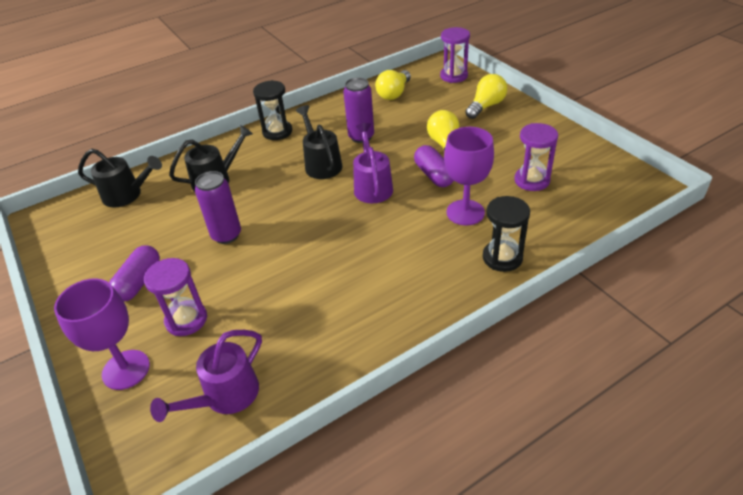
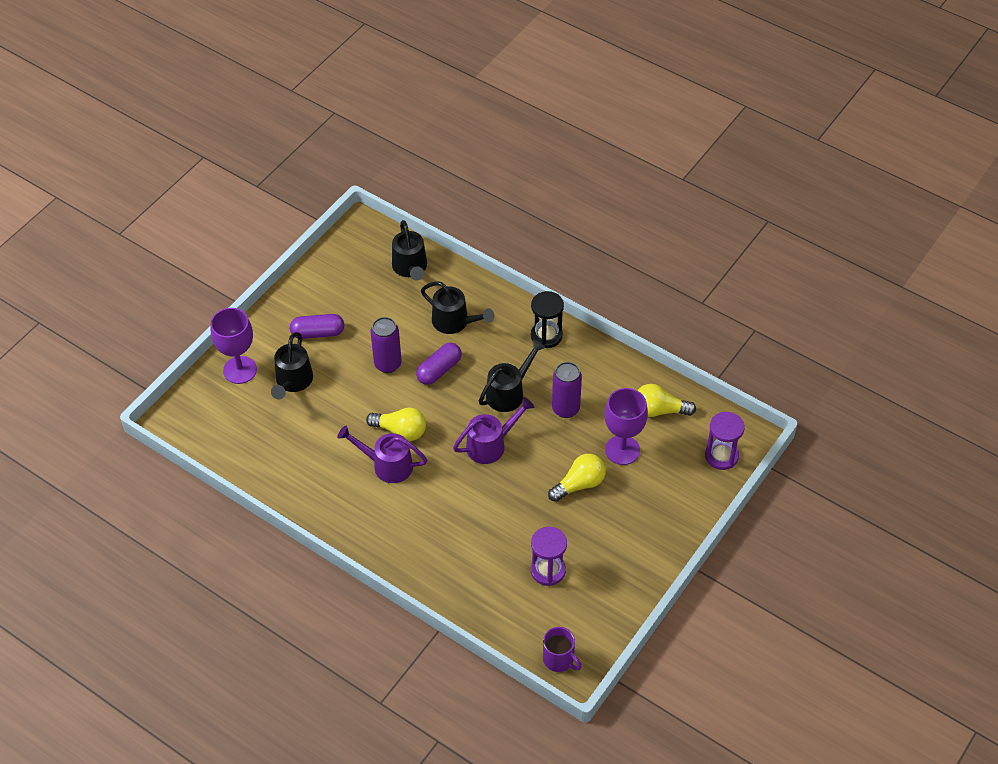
camera: 65 degrees right, 10 degrees up
(186, 320) = (293, 382): purple hourglass -> black watering can
(225, 397) = (237, 437): purple watering can -> purple watering can (386, 465)
(434, 175) = (526, 488): purple capsule -> purple capsule (439, 370)
(465, 212) = (480, 528): purple goblet -> purple goblet (622, 450)
(486, 106) = (668, 502): yellow light bulb -> yellow light bulb (400, 431)
(502, 258) = (431, 569): black hourglass -> none
(635, 193) = (559, 659): none -> purple mug

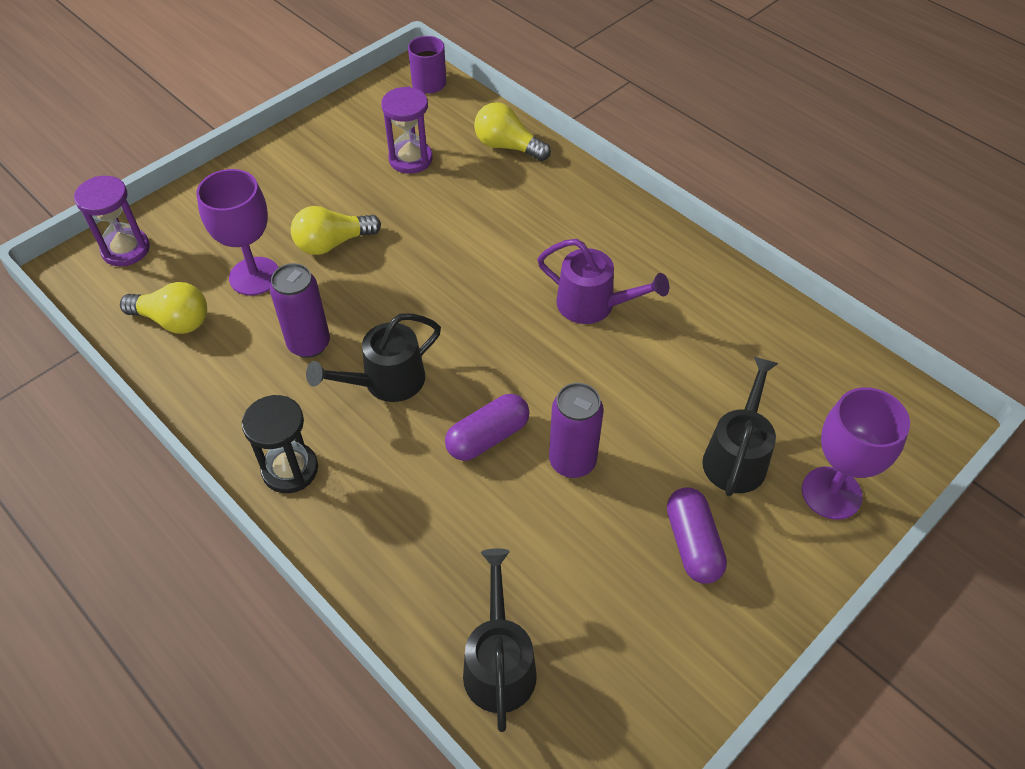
camera: 170 degrees left, 0 degrees up
(318, 333) = (692, 544): purple capsule -> purple capsule turned 75 degrees clockwise
(400, 431) = (567, 349): yellow light bulb -> yellow light bulb (507, 146)
(455, 322) = (439, 523): black watering can -> none
(491, 444) = (436, 310): purple watering can -> none

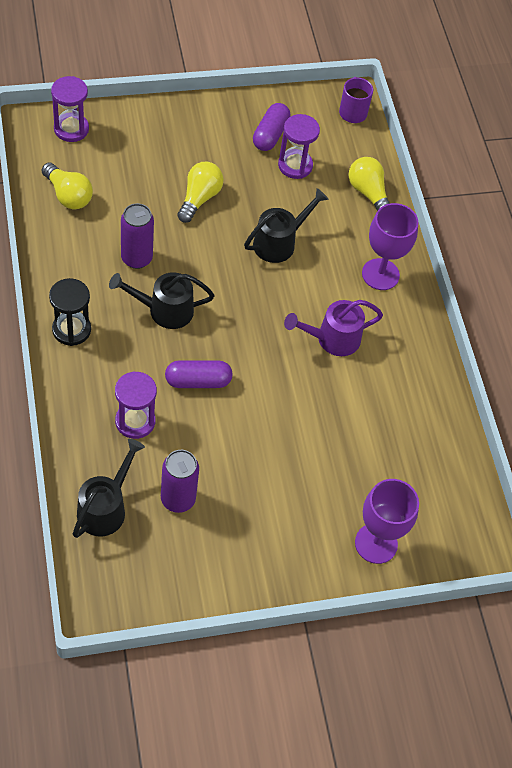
camera: 25 degrees right, 5 degrees up
(254, 276) = (135, 193): purple goblet -> purple goblet (380, 274)
(332, 243) = (199, 198): yellow light bulb -> yellow light bulb turned 105 degrees clockwise
(451, 530) = (135, 421): none -> purple hourglass
(572, 461) = (236, 426): purple can -> purple can (178, 499)
(594, 305) = (332, 339): purple watering can -> purple watering can turned 105 degrees clockwise
(692, 544) = (266, 517): purple capsule -> purple capsule (270, 135)
(737, 455) = (338, 486): black watering can -> black watering can (279, 242)

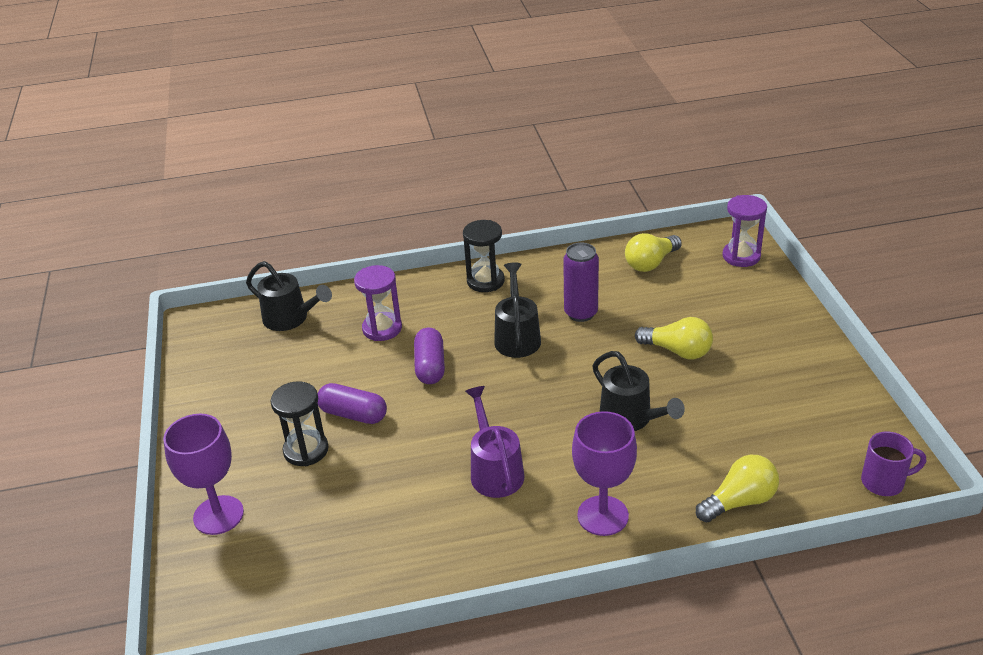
camera: 100 degrees right, 20 degrees down
(178, 499) = (293, 362): purple can -> none
(270, 135) = (802, 403): purple capsule -> purple capsule (353, 414)
(295, 165) = (760, 428): purple hourglass -> none
(301, 480) = (306, 450): none -> black hourglass

